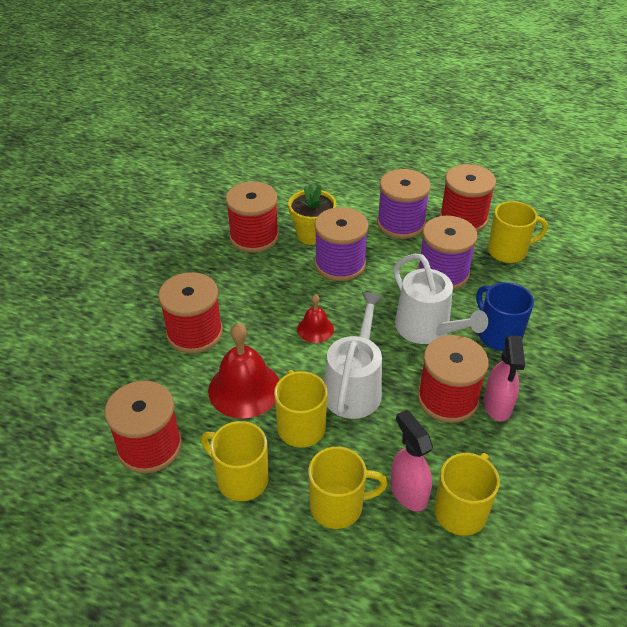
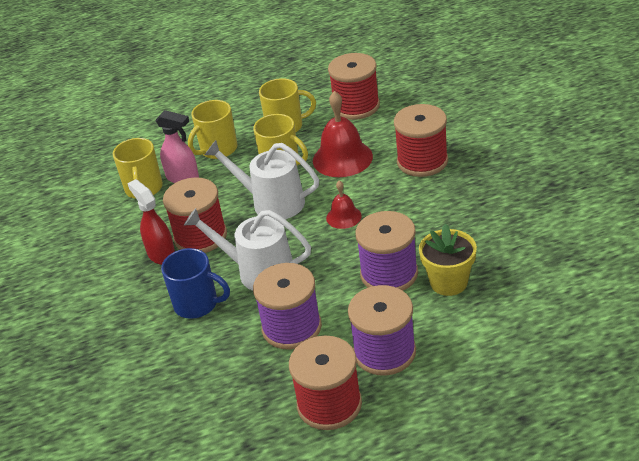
camera: 145 degrees right, 5 degrees down
(254, 237) = (493, 246): red spool -> none
(354, 387) = (272, 202): white watering can -> white watering can turned 135 degrees clockwise
(497, 405) = (161, 254): pink spray bottle -> red spray bottle
(508, 251) = (249, 395): yellow mug -> none

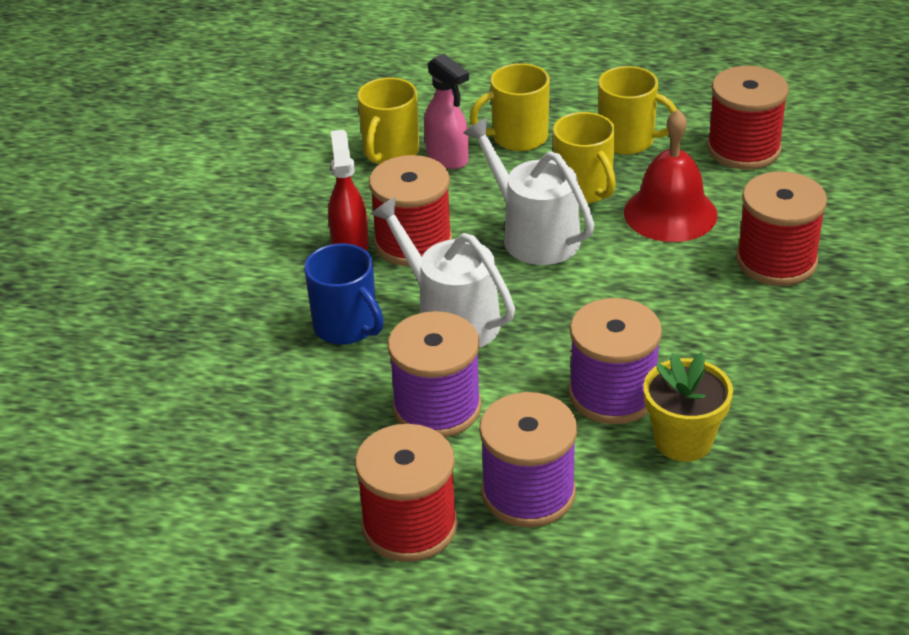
camera: 25 degrees right, 0 degrees up
(343, 217) = (611, 293): red bell -> none

